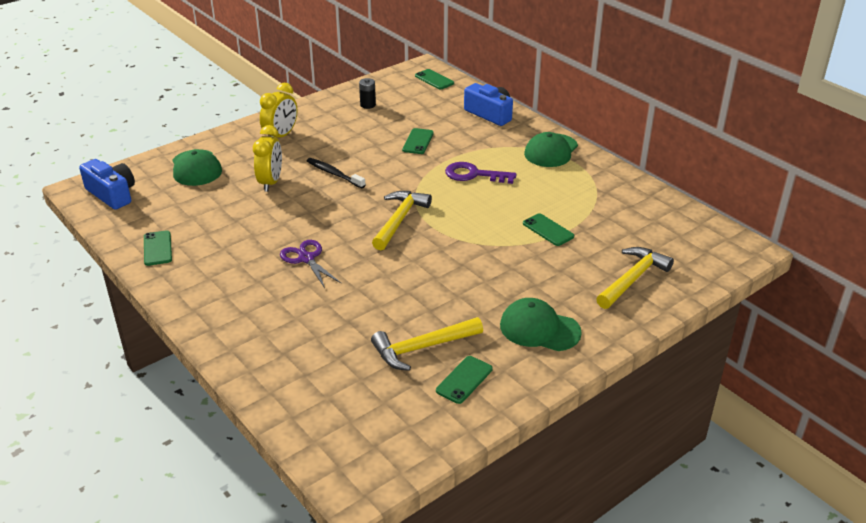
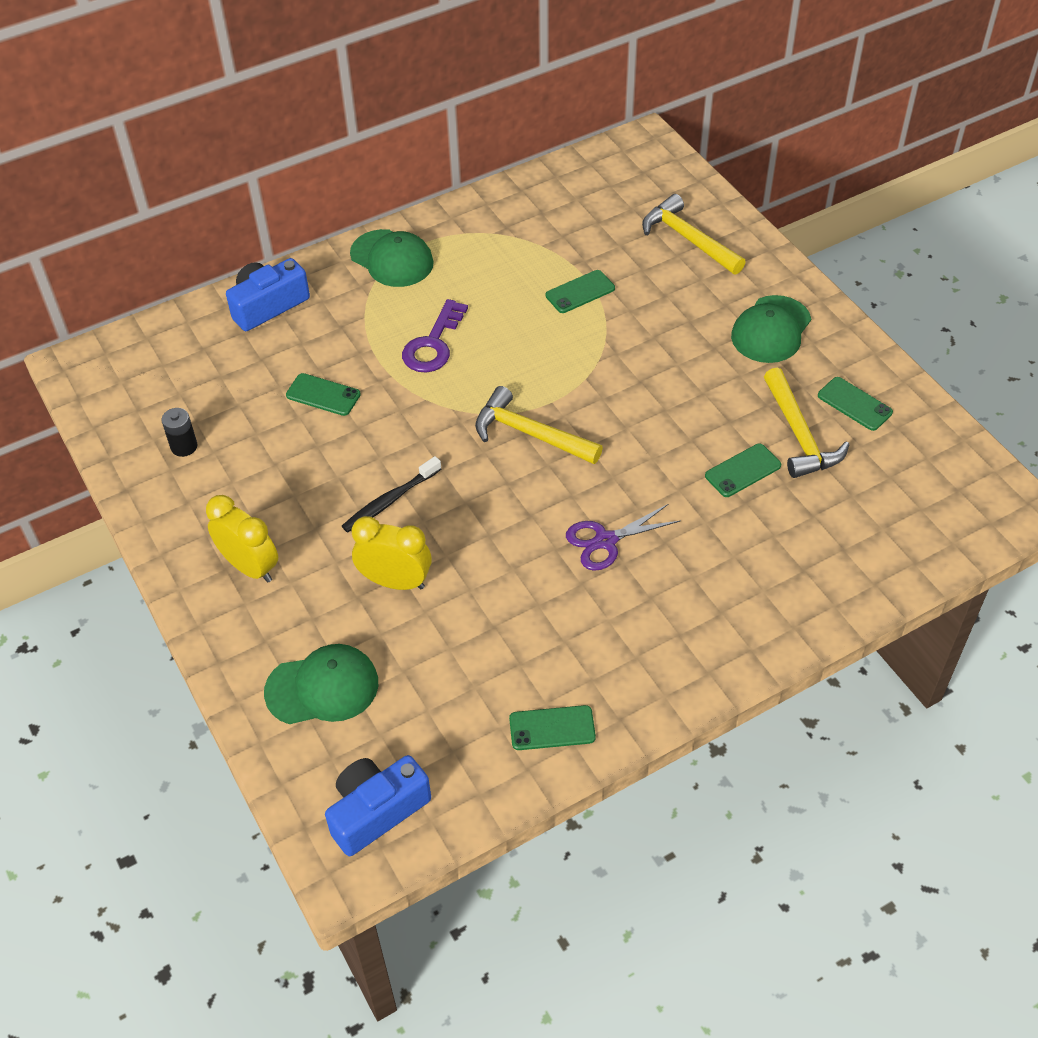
camera: 80 degrees left, 15 degrees up
(434, 79) = (129, 356): green phone -> green phone (743, 470)

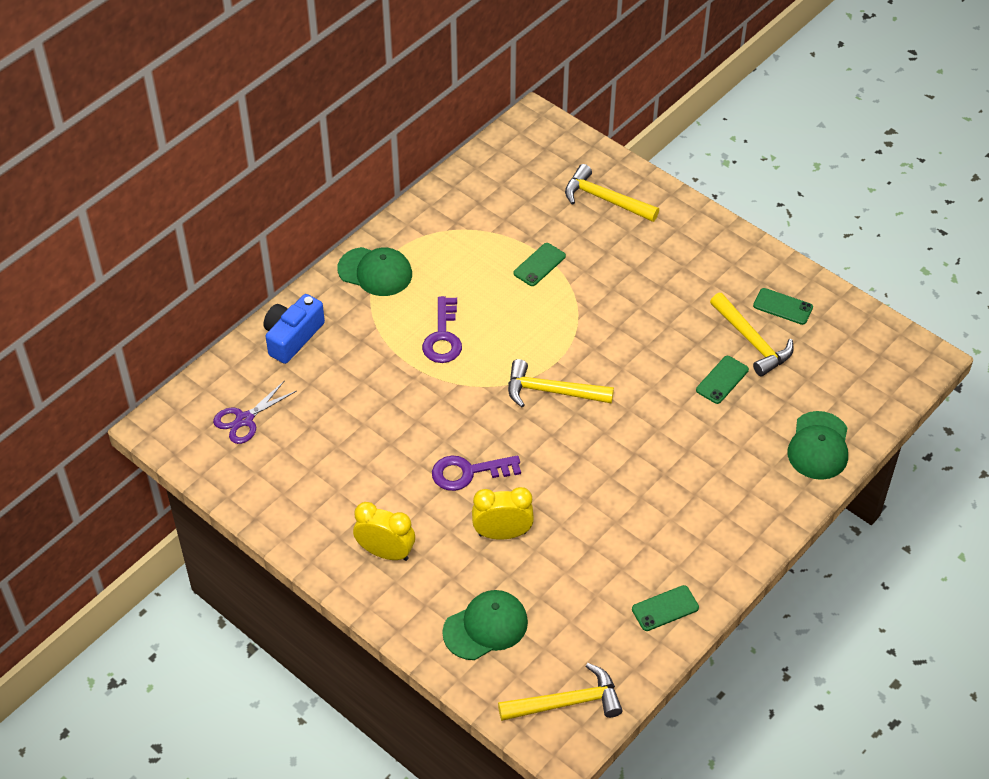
camera: 20 degrees left, 0 degrees up
(184, 446) = (284, 472): black battery -> none
(323, 395) = (375, 401): green phone -> none
(377, 811) = (567, 702): blue camera -> yellow hammer
(390, 501) = (469, 472): black toothbrush -> purple key
(605, 541) = (644, 460): purple scissors -> purple scissors (244, 419)
(771, 330) = (698, 261): green cap -> green cap (818, 446)

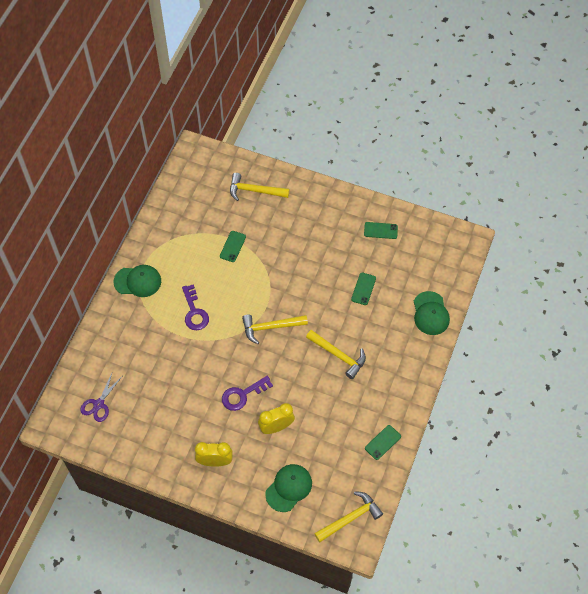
camera: 20 degrees left, 10 degrees up
(292, 337) = (105, 340): blue camera -> none
(752, 341) = (371, 258): yellow hammer -> yellow hammer (339, 355)

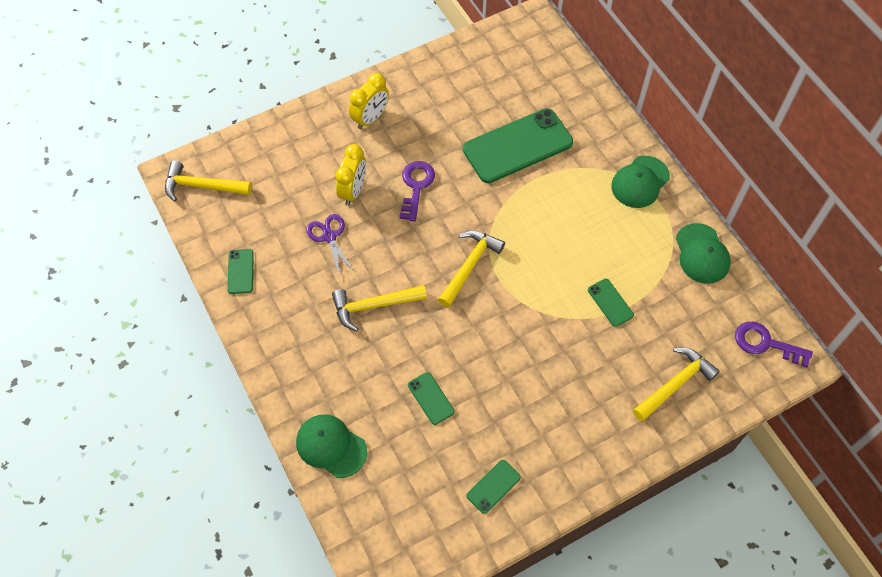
camera: 130 degrees right, 0 degrees up
(99, 404) = (520, 67): purple scissors -> purple scissors (329, 236)
(165, 361) = (517, 146): none -> green phone
(194, 312) = (554, 208): purple key -> purple key (766, 343)
(289, 488) = (283, 158): green cap -> green cap (702, 254)
(350, 518) = (202, 186): yellow hammer -> yellow hammer turned 90 degrees clockwise

